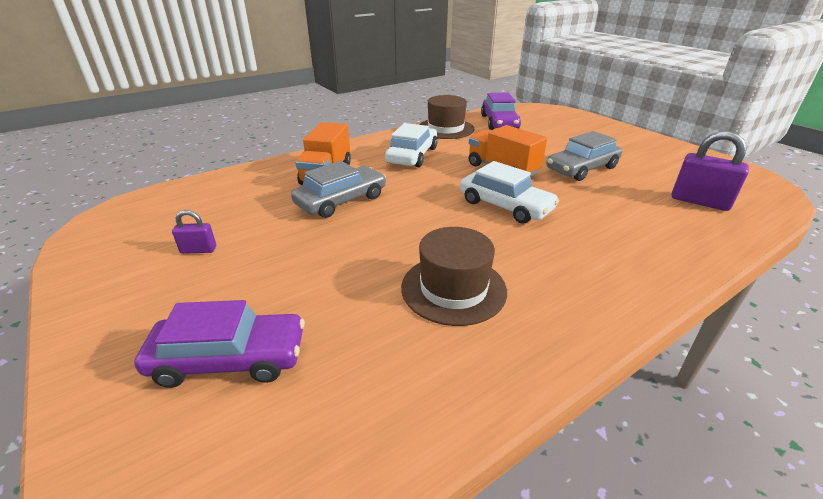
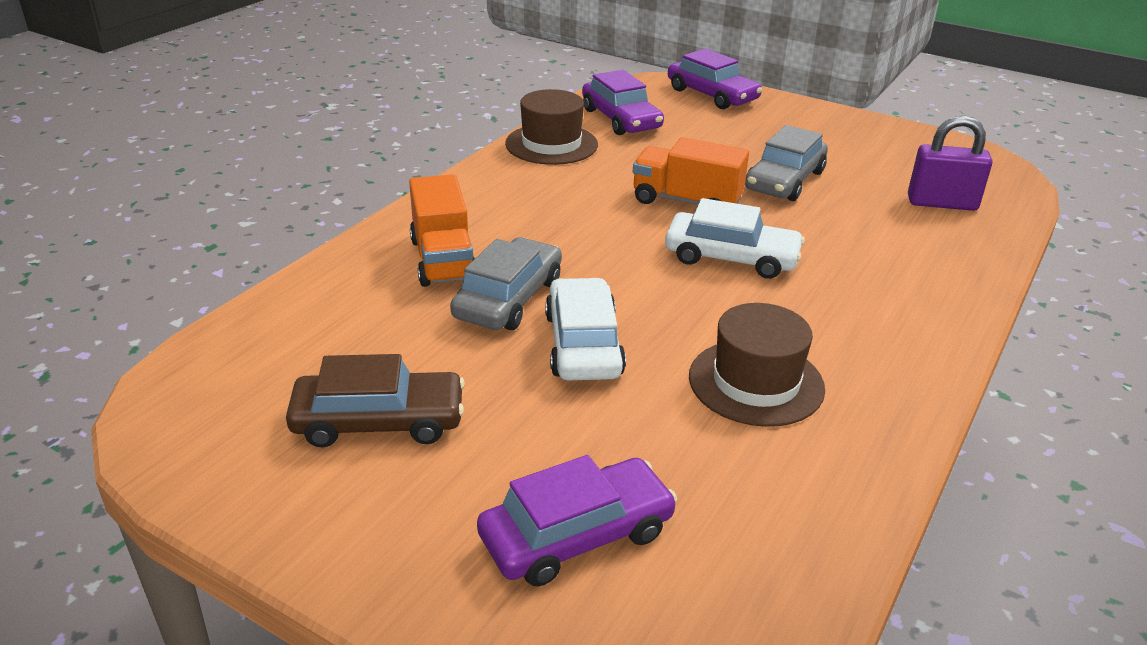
camera: 25 degrees left, 0 degrees up
(198, 250) = (379, 421): purple padlock -> brown car
(412, 155) = (543, 202): white car -> white car (583, 344)
(569, 118) = (712, 95): none -> purple car

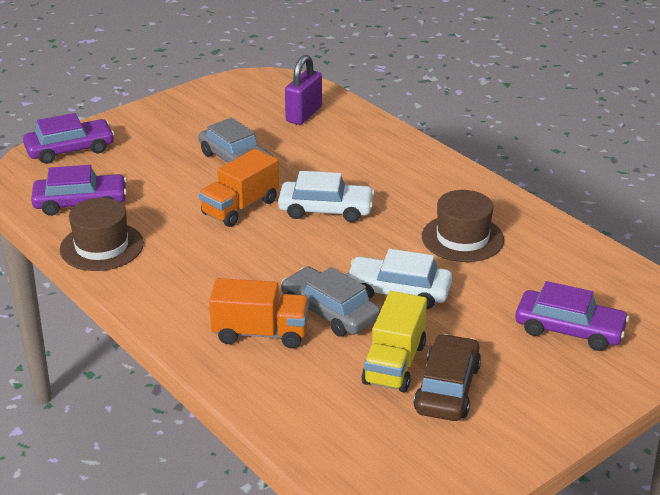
camera: 70 degrees left, 0 degrees up
(419, 366) = (394, 364): none -> yellow truck
(577, 535) = (569, 329): purple car -> purple car turned 120 degrees clockwise
(731, 257) = (326, 210): white car -> white car turned 60 degrees clockwise

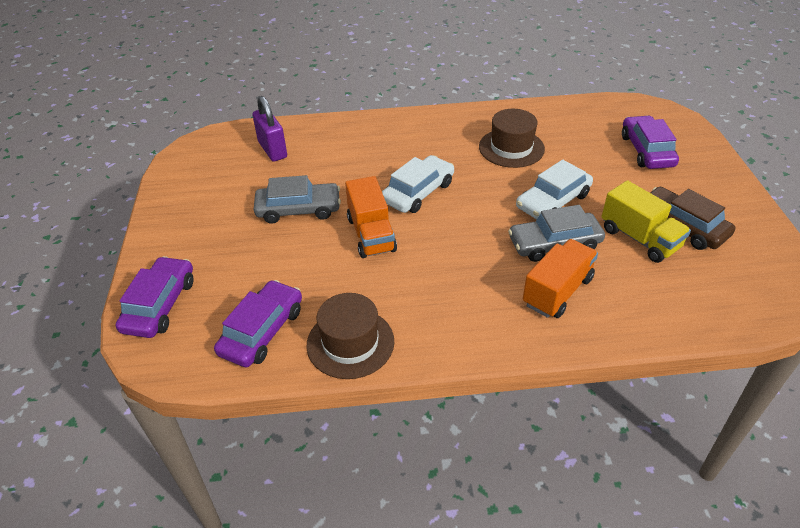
camera: 55 degrees left, 10 degrees up
(569, 329) = (646, 150): purple car -> purple car turned 60 degrees counterclockwise

